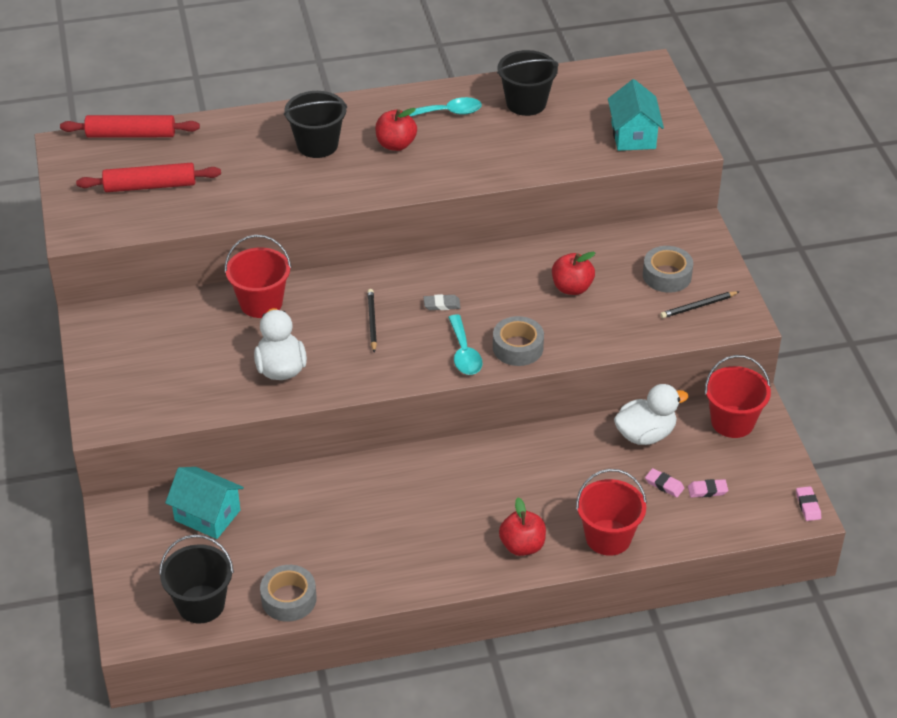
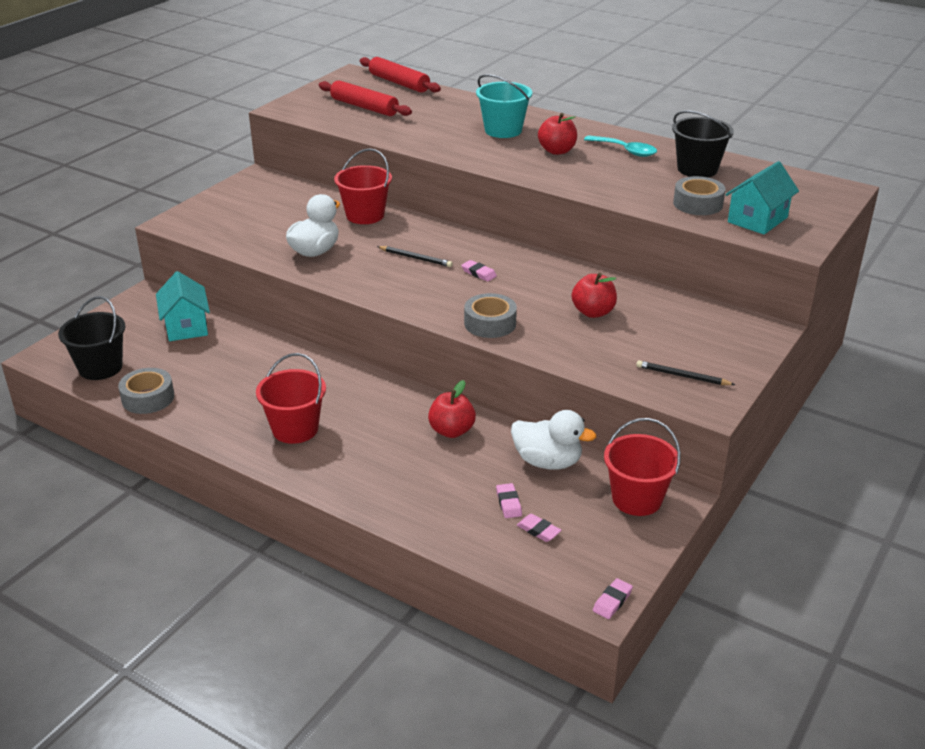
camera: 45 degrees right, 10 degrees down
(317, 145) = (503, 130): black bucket -> turquoise bucket
(372, 322) = (415, 258): black pencil -> black pencil turned 75 degrees clockwise
(441, 304) = (479, 273): grey eraser -> pink eraser
(464, 353) = (446, 306): turquoise spoon -> none
(522, 546) = (338, 469): red apple -> red apple (451, 431)
(608, 537) = (407, 507): red bucket -> red bucket (295, 429)
(667, 275) = (687, 344): grey tape -> grey tape (698, 204)

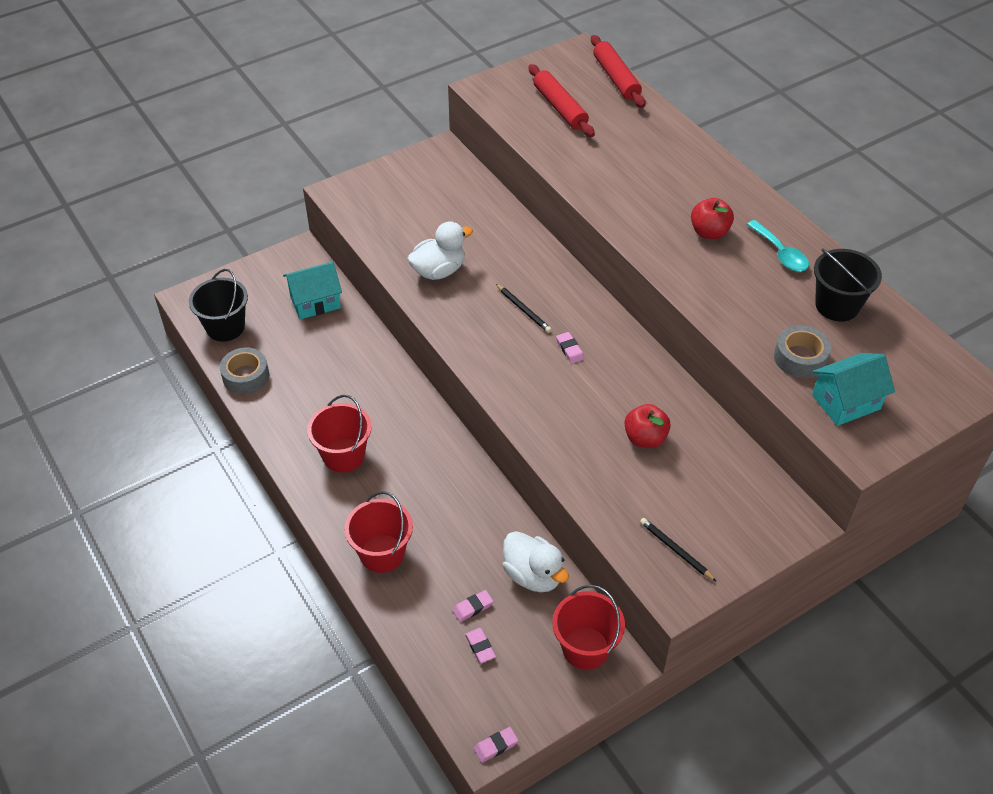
camera: 25 degrees right, 15 degrees up
(186, 326) = (315, 302): turquoise house -> turquoise house turned 60 degrees clockwise
(365, 215) = (510, 235): red bucket -> red bucket (382, 553)
(451, 431) = (471, 507): red apple -> none
(490, 323) = (541, 419): grey tape -> none
(503, 130) = (675, 184): turquoise bucket -> none
(508, 503) = (473, 607): pink eraser -> pink eraser turned 45 degrees clockwise

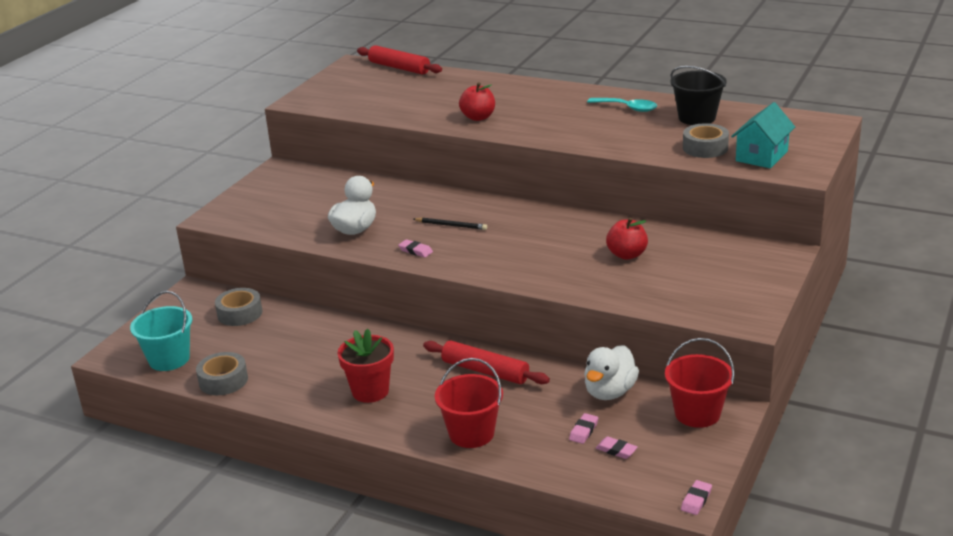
camera: 30 degrees left, 20 degrees down
(225, 327) = (169, 359): black bucket -> turquoise bucket
(315, 302) = (240, 313): turquoise house -> grey tape
(343, 455) = (370, 391): red bucket -> red flower pot
(533, 575) = (609, 392): white duck -> white duck turned 105 degrees clockwise
(560, 107) = (373, 93): red rolling pin -> red rolling pin (485, 371)
(569, 349) = (513, 232): pink eraser -> pink eraser (415, 251)
(676, 550) = (720, 300): black pencil -> none
(709, 232) = (565, 114): red apple -> red apple (478, 117)

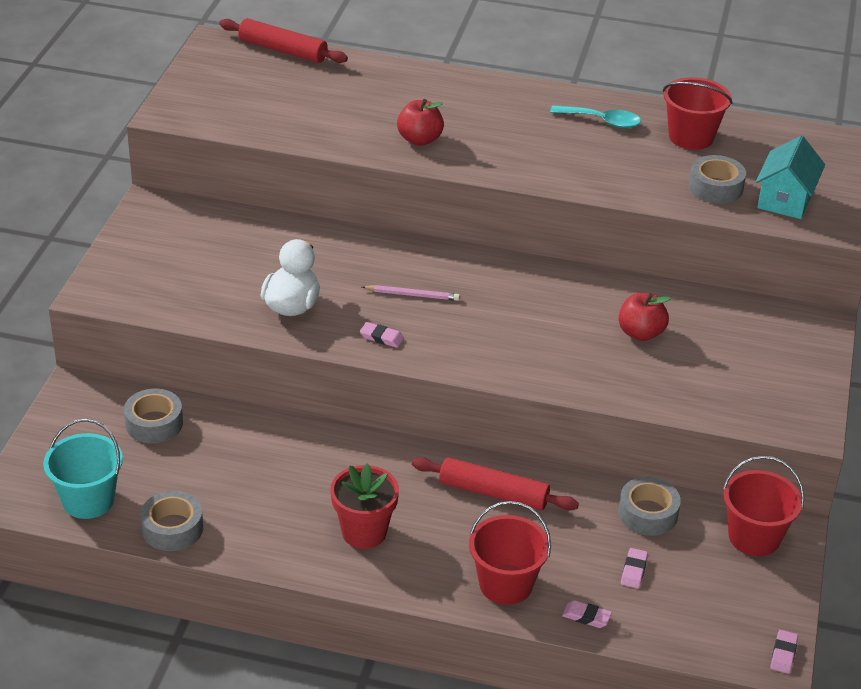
camera: 15 degrees left, 10 degrees up
(451, 225) = (412, 295): black pencil -> pink pencil
(609, 392) = (647, 514): white duck -> grey tape
(616, 450) = (678, 594): pink eraser -> pink eraser (586, 616)
(697, 118) = (691, 137): black bucket -> red bucket

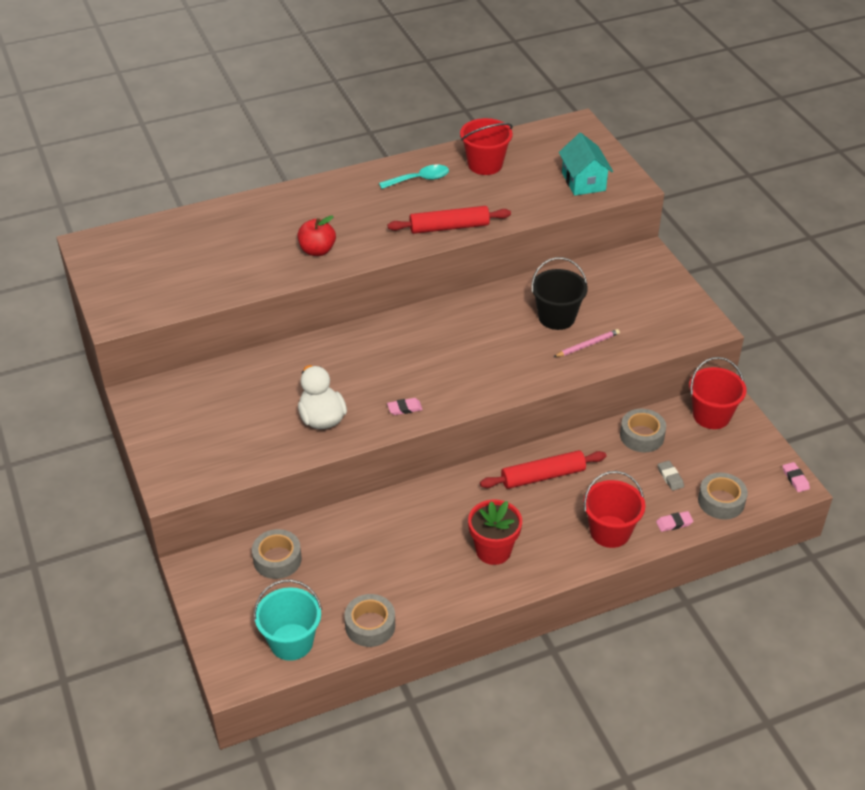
camera: 35 degrees left, 5 degrees up
(282, 50) = (145, 228): red rolling pin -> red rolling pin (449, 227)
(412, 295) = (392, 367): pink pencil -> pink pencil (587, 345)
(634, 570) = (670, 477): pink eraser -> grey eraser
(640, 333) = (556, 317): red apple -> black bucket
(715, 187) = (536, 193): grey tape -> grey tape (721, 501)

